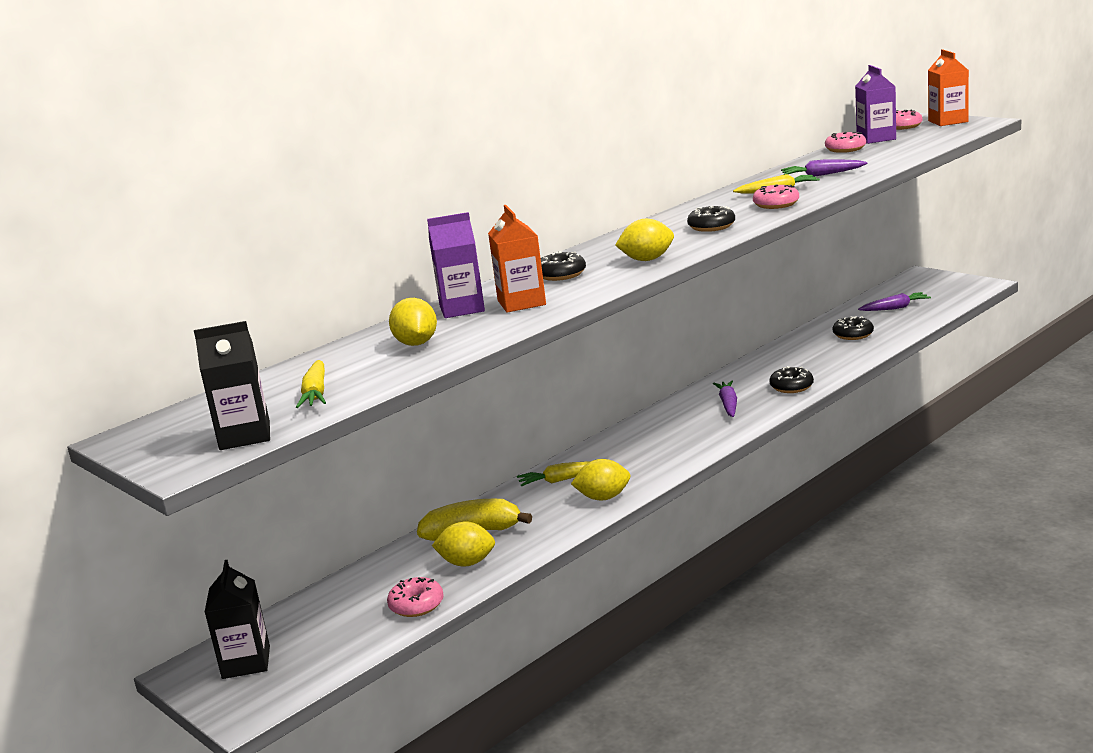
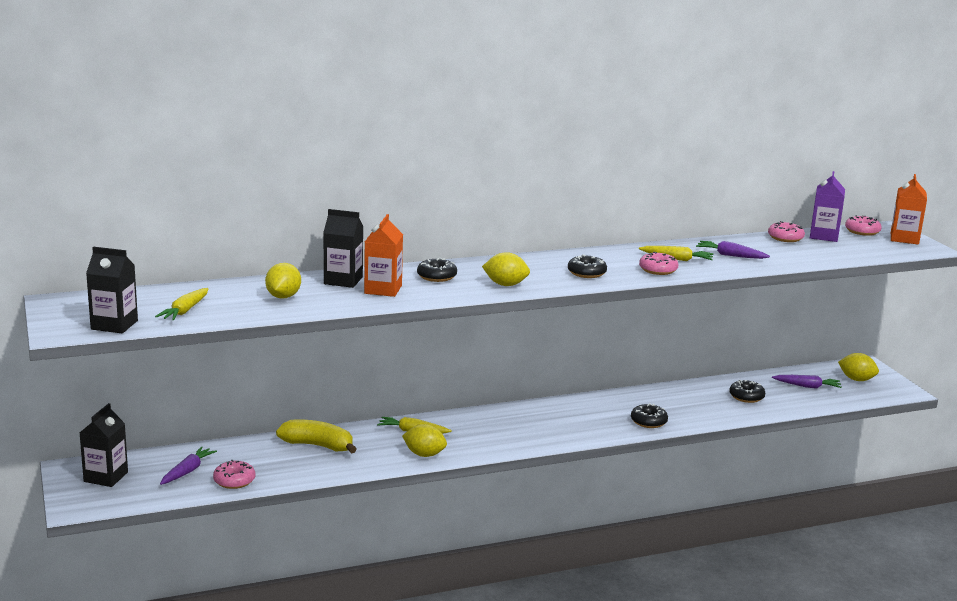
camera: 20 degrees right, 0 degrees up
(462, 309) = (343, 280): purple carton -> black carton
(467, 563) = (292, 465): yellow lemon -> yellow lemon (856, 379)
(728, 404) = (587, 418): purple carrot -> purple carrot (187, 471)

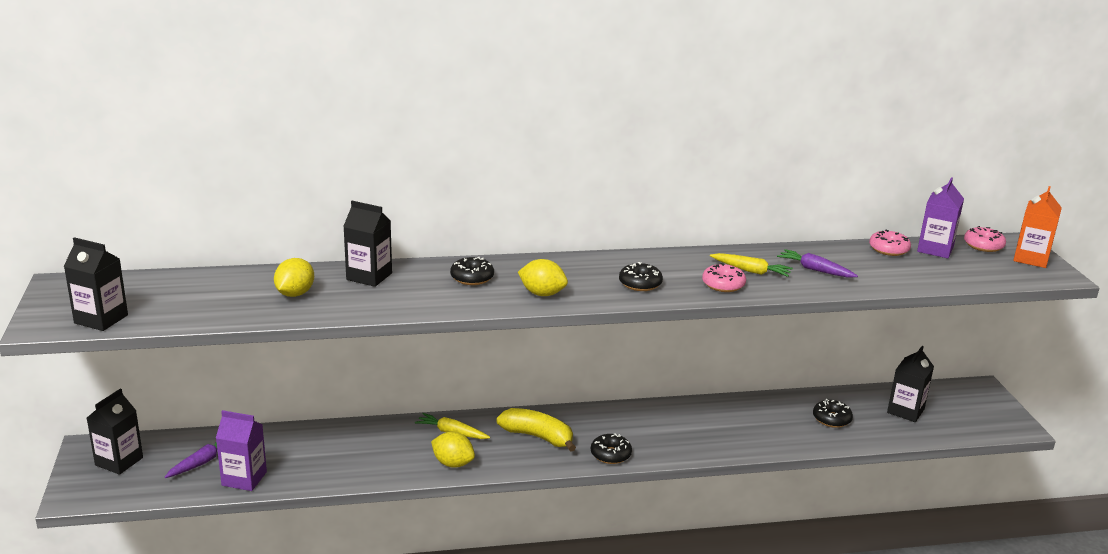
camera: 10 degrees right, 5 degrees up
(185, 311) = (183, 305): yellow carrot -> none
(234, 481) = (244, 478): pink donut -> purple carton
(317, 445) = (346, 442): yellow banana -> yellow banana (537, 437)
(383, 289) = (405, 291): orange carton -> none
(648, 422) = (711, 442): black donut -> black donut (610, 454)
(807, 386) = (905, 411): purple carrot -> black carton
(856, 379) = (965, 406): yellow lemon -> none

